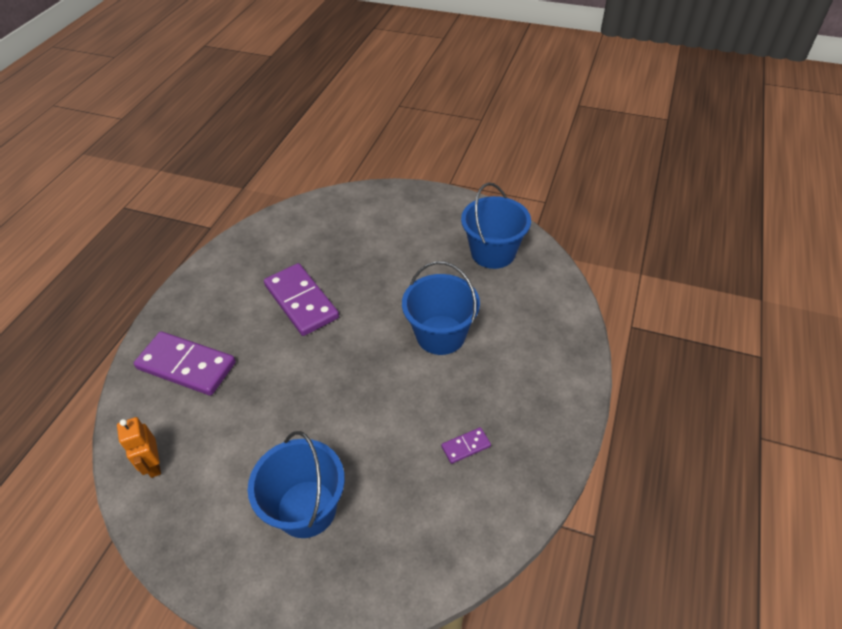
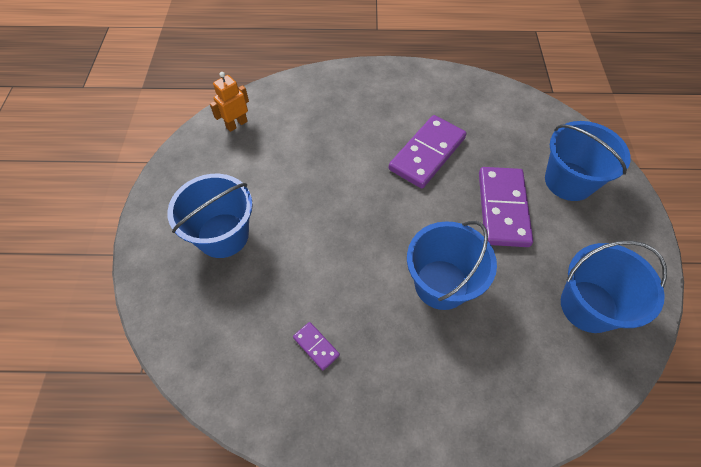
camera: 70 degrees right, 10 degrees up
(186, 366) = (327, 105): purple domino -> purple domino (502, 208)
(382, 220) = (569, 181): none -> blue bucket

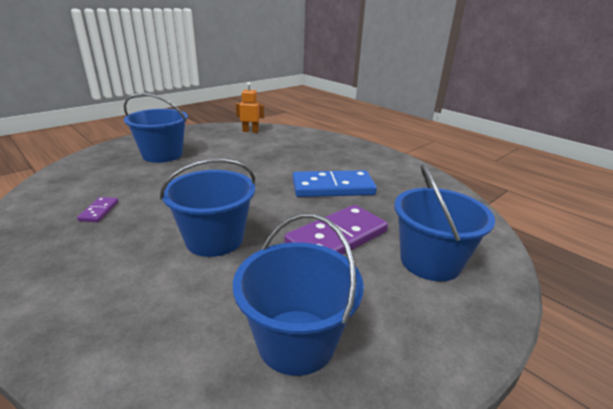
camera: 45 degrees right, 30 degrees down
(427, 153) = (332, 187): purple domino -> blue domino

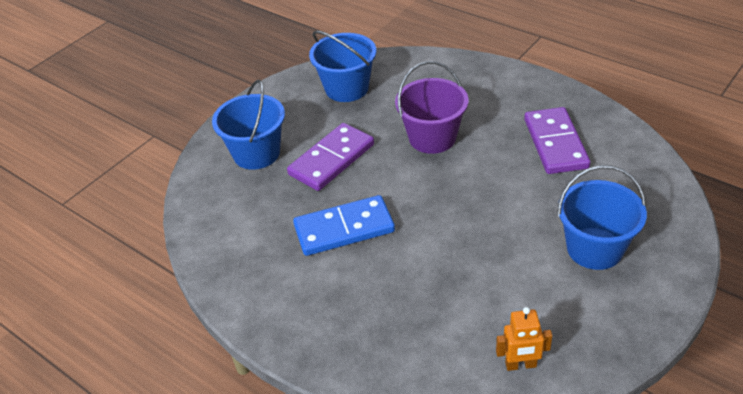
camera: 175 degrees right, 15 degrees up
(99, 211) = (555, 143): purple domino -> purple domino, size x2.24
(214, 239) = (432, 137): blue bucket -> purple bucket

